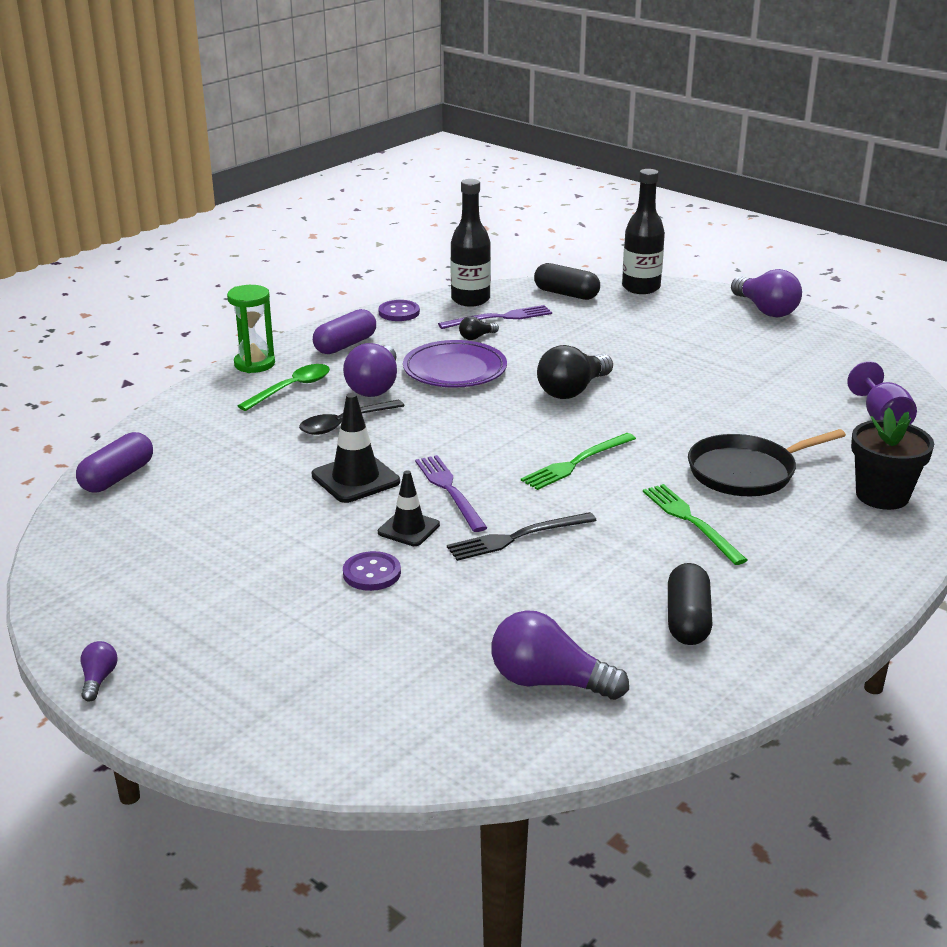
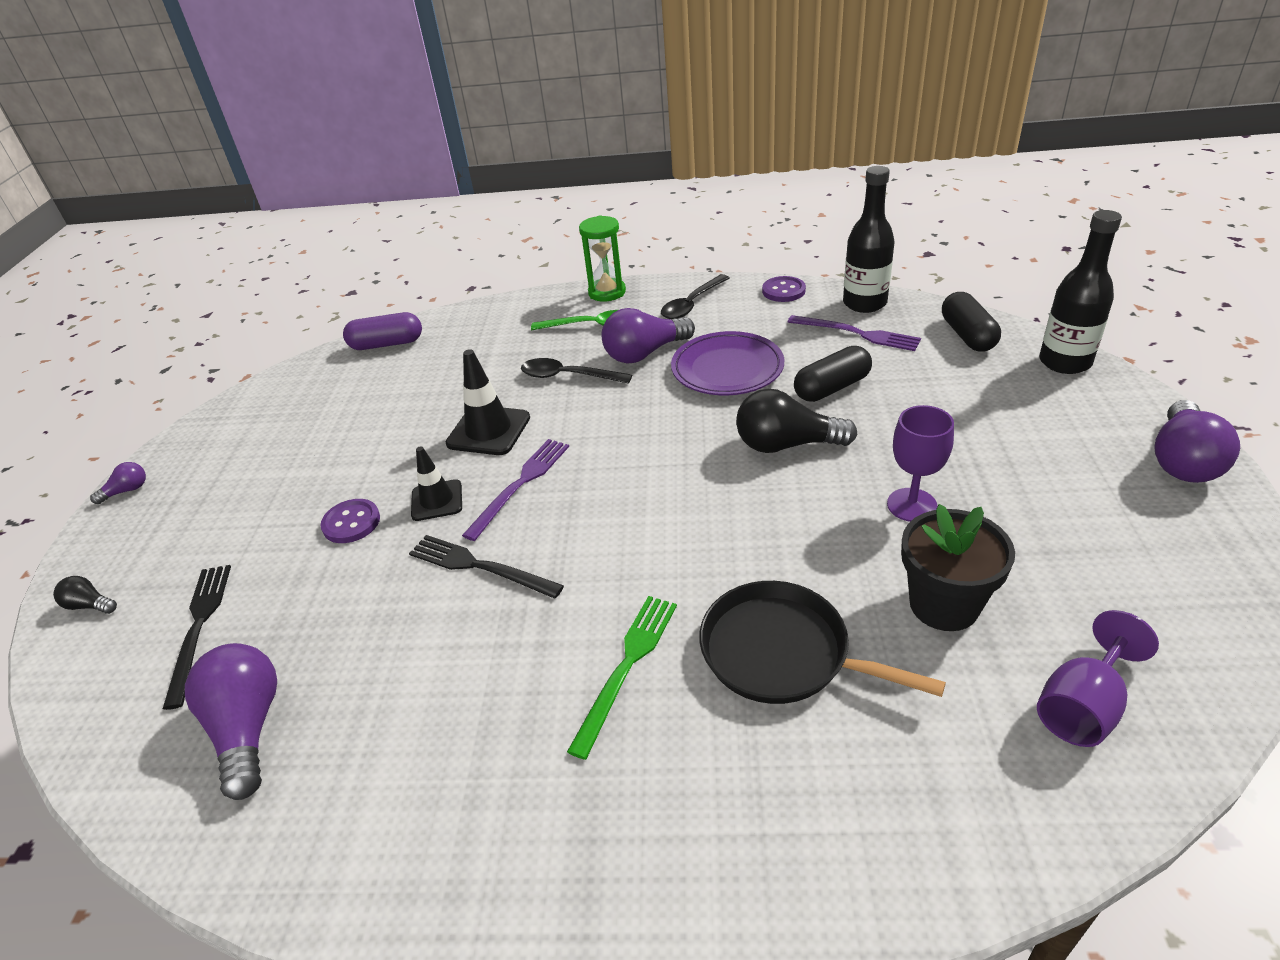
camera: 55 degrees right, 10 degrees up
(345, 345) = (692, 304): purple capsule -> black spoon
(392, 679) = (199, 627): none -> black fork
(476, 337) = (803, 344): black light bulb -> black light bulb (90, 605)
(576, 463) = (652, 525): green fork -> none
(687, 620) = (426, 774): black capsule -> black capsule (831, 388)
(688, 384) = (911, 505): none -> purple goblet
(882, 496) = (880, 814): black flower pot -> black flower pot (944, 605)

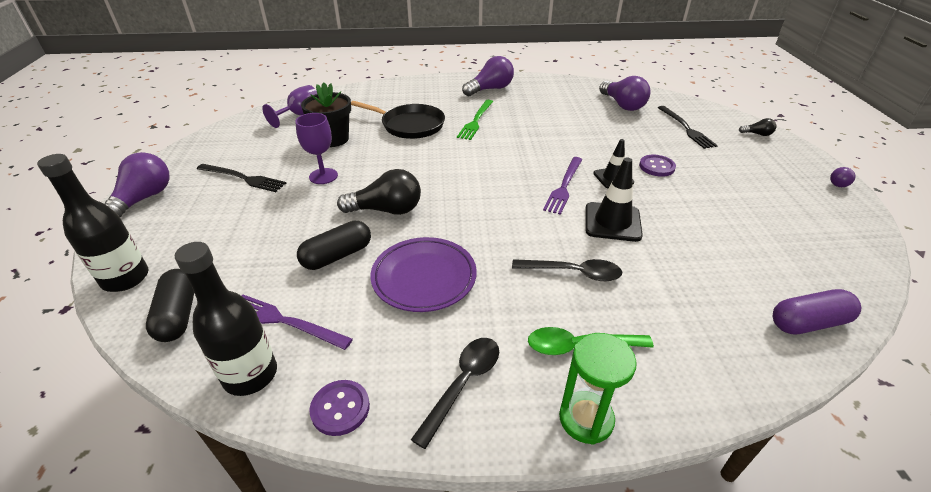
camera: 170 degrees right, 0 degrees up
(480, 566) = (563, 149): black fork -> black fork (243, 178)
(645, 353) = (506, 300): purple light bulb -> purple light bulb (490, 89)

